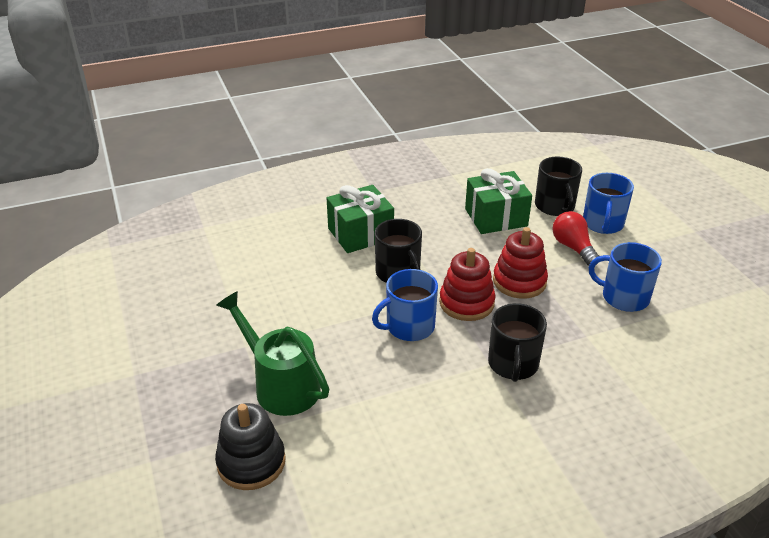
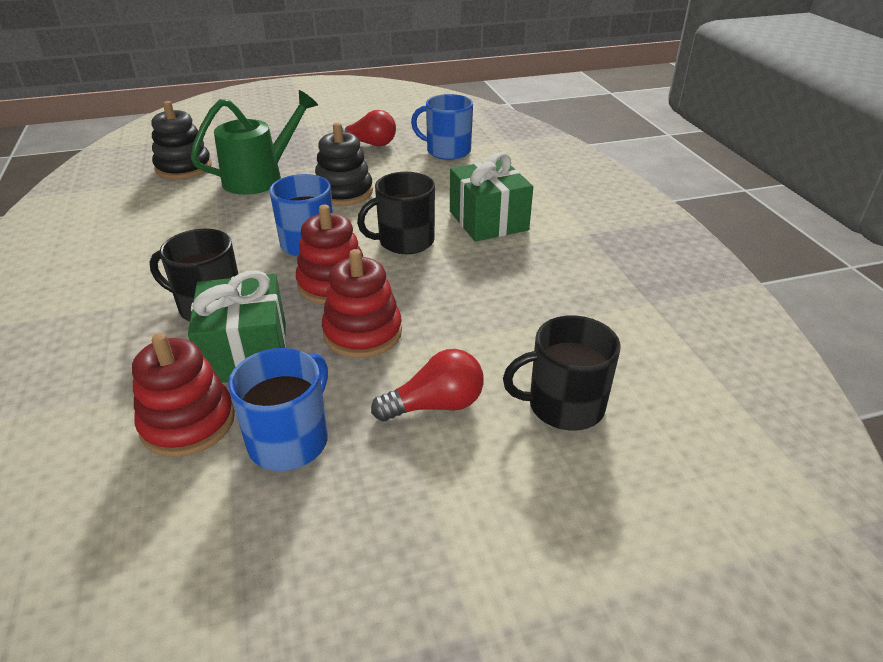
camera: 95 degrees right, 0 degrees up
(199, 315) = (369, 144): none -> red light bulb
(314, 318) = (344, 192): none -> black stacking toy
(496, 217) = (526, 331): green gift -> green gift (246, 352)
(603, 224) = (506, 463): blue mug -> blue mug (447, 151)
(631, 342) = (188, 422): none -> red stacking toy

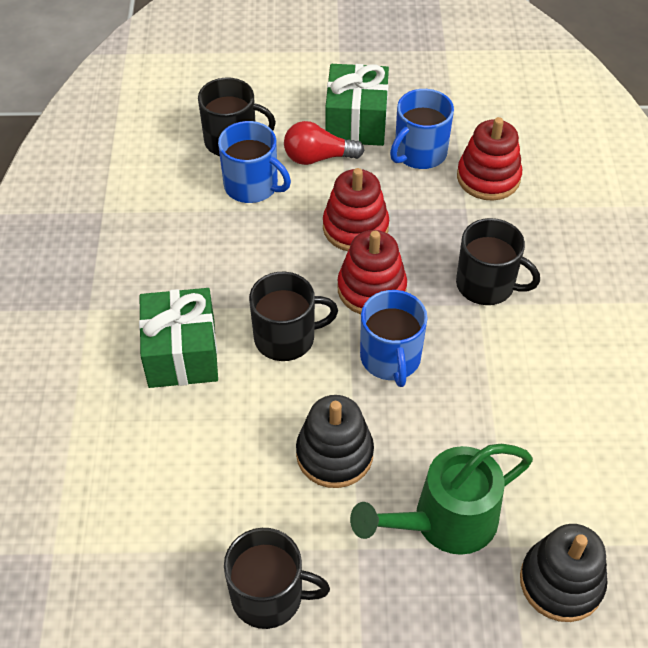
camera: 165 degrees left, 15 degrees up
(246, 352) = (451, 227): green gift -> green gift (356, 122)
(369, 144) = (269, 596): red light bulb -> black mug
(447, 151) = (158, 540): blue mug -> blue mug (252, 186)

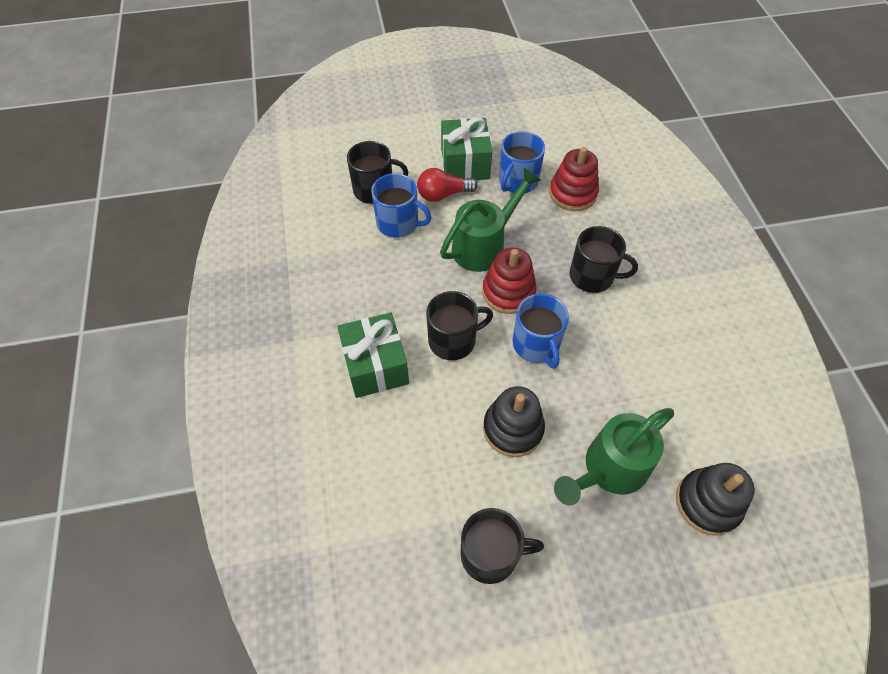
camera: 10 degrees left, 5 degrees up
(355, 227) = (484, 245): red stacking toy -> green watering can

